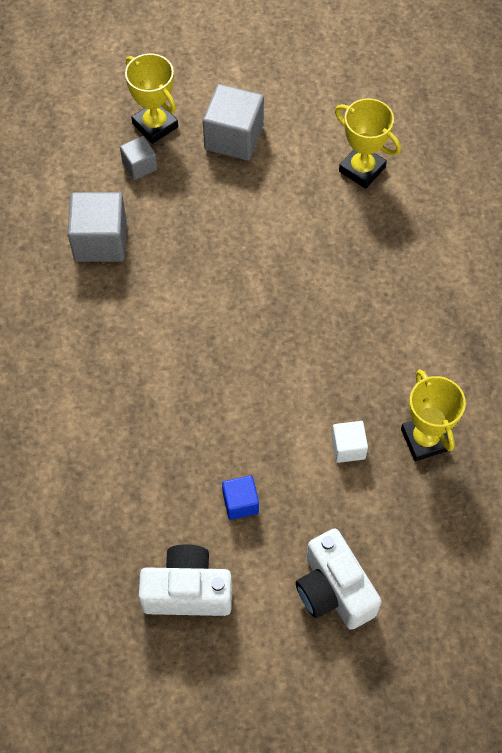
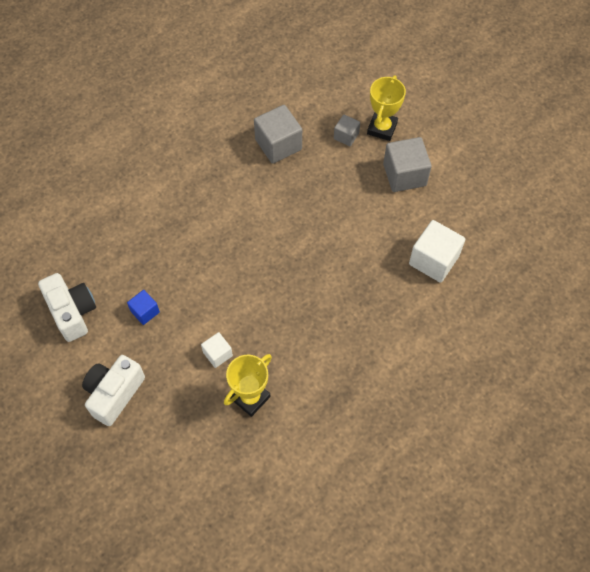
camera: 60 degrees right, 0 degrees up
(362, 169) = (433, 260): yellow trophy -> white cube

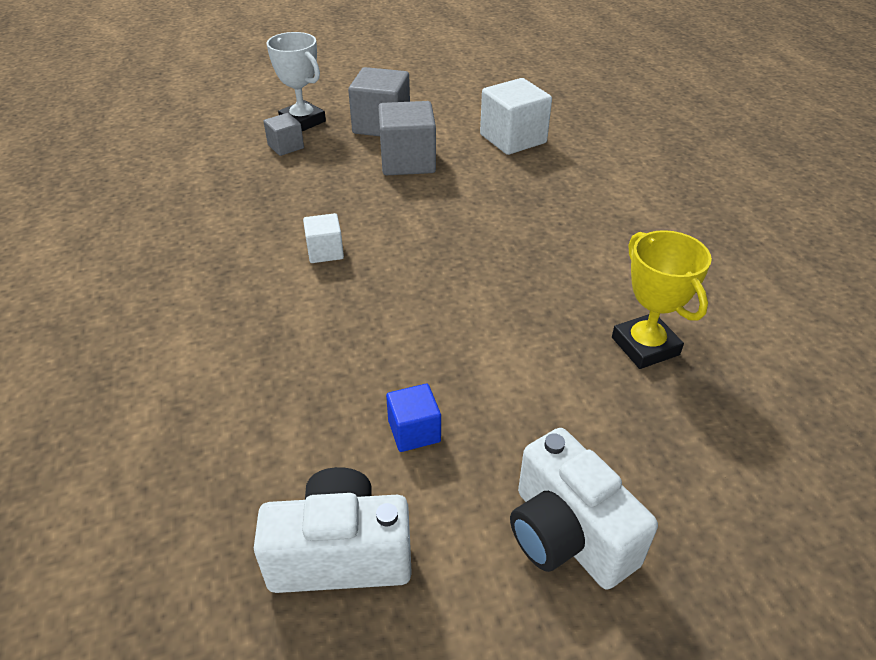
camera: 65 degrees left, 20 degrees down
(217, 354) = (549, 360): white cube -> white cube (325, 251)
(278, 145) = (239, 199): grey cube -> grey cube (408, 161)
(382, 128) = (302, 121): yellow trophy -> white trophy

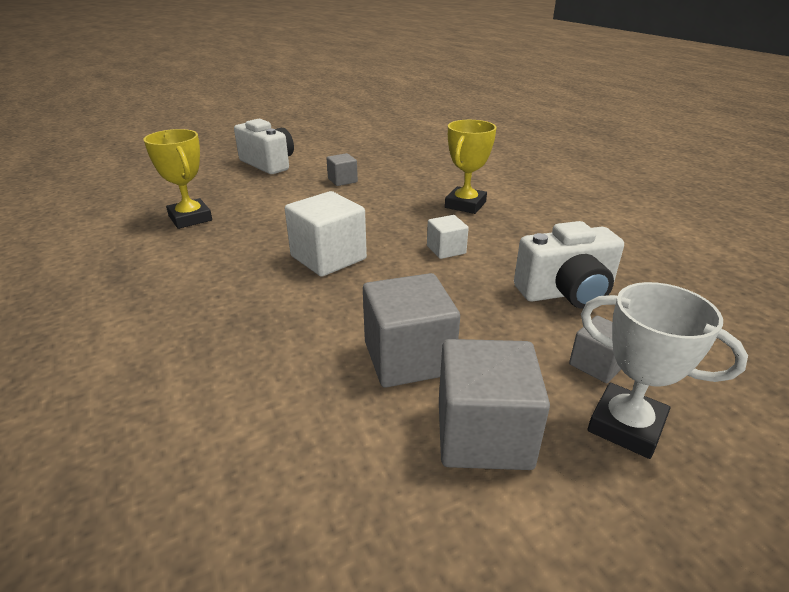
camera: 170 degrees right, 10 degrees down
(247, 330) = (465, 205): none -> yellow trophy
(341, 554) = (365, 155): white camera -> white camera (566, 293)
(414, 431) = (342, 180): blue cube -> grey cube
(513, 139) = (244, 428): white cube -> white cube (328, 258)

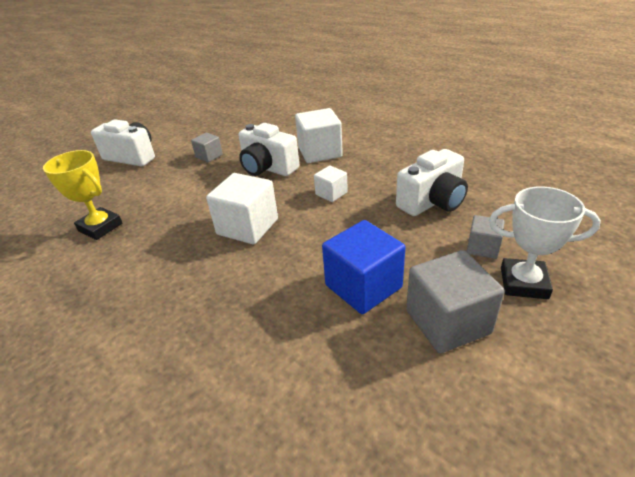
camera: 20 degrees left, 5 degrees up
(394, 206) = (268, 168): none -> white camera
(408, 358) = (363, 286): grey cube -> blue cube
(465, 205) = (320, 152): yellow trophy -> white cube

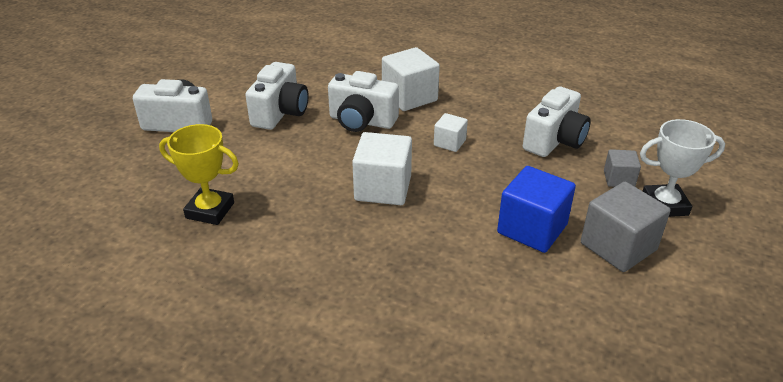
camera: 20 degrees left, 0 degrees up
(209, 156) = (280, 113): grey cube -> white camera

